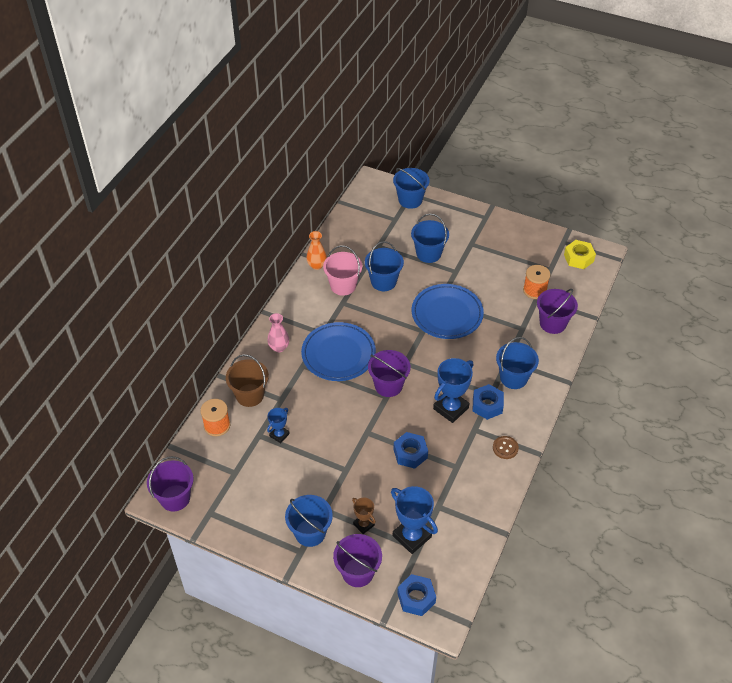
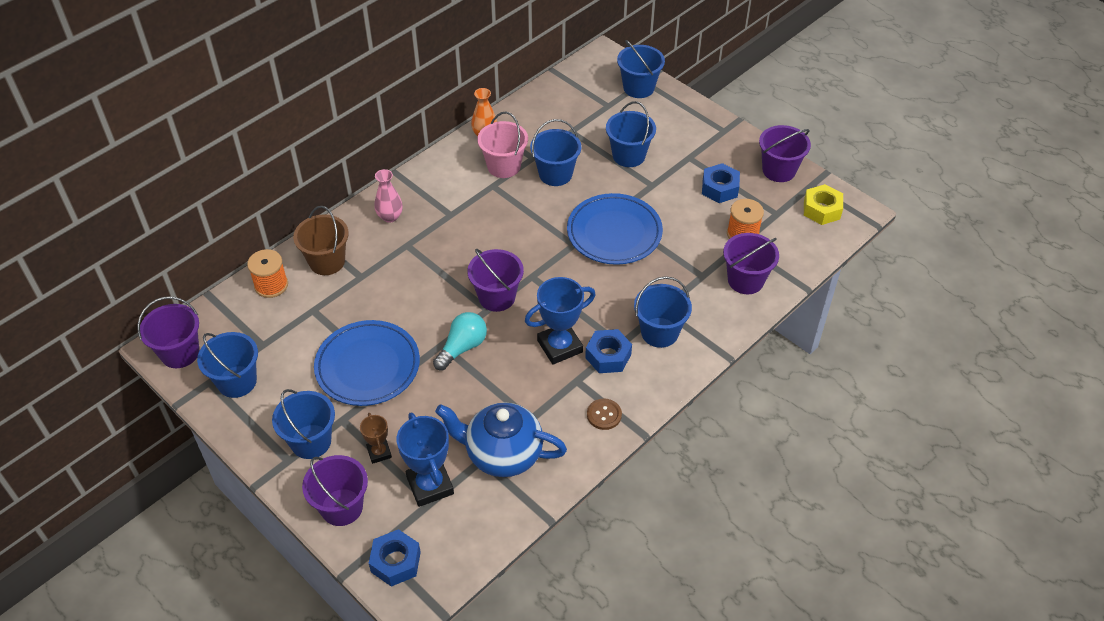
camera: 20 degrees right, 0 degrees up
(231, 506) = (237, 381): none -> blue bucket
(279, 435) = (336, 317): blue trophy -> none
(338, 354) = (456, 244): blue plate -> blue plate (368, 366)
(383, 430) = (462, 347): none -> turquoise light bulb
(410, 453) = (481, 385): blue nut -> blue nut (719, 188)
(450, 498) = (502, 454): none -> blue teapot
(537, 237) = (779, 170): none -> purple bucket

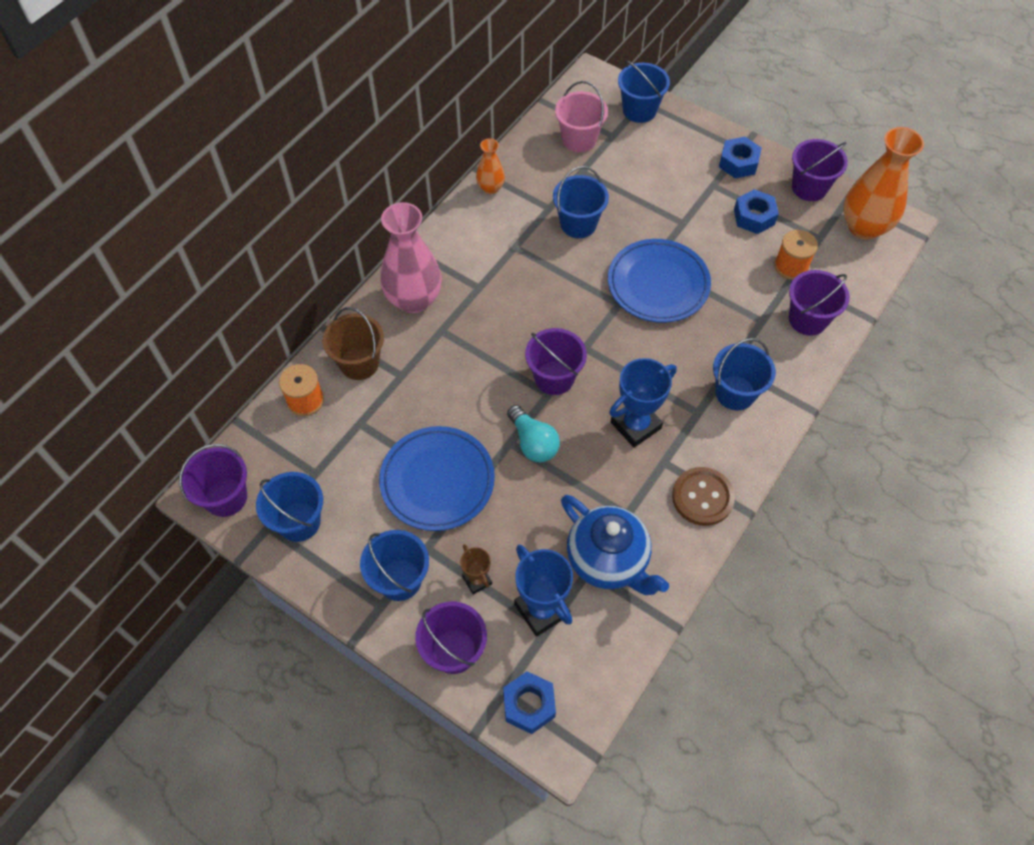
camera: 10 degrees left, 10 degrees up
(390, 217) = (414, 299): pink vase -> pink vase, size x1.95
(462, 347) = (533, 442): turquoise light bulb -> turquoise light bulb turned 120 degrees clockwise
(502, 454) = (608, 560): blue teapot -> blue teapot turned 135 degrees counterclockwise
(504, 166) = (521, 222): pink bucket -> pink bucket (579, 139)
(604, 415) = (702, 497): brown button -> brown button, size x1.65
(608, 356) = (689, 428): blue nut -> blue nut (738, 163)
(629, 155) = (650, 191): blue bucket -> none
(821, 210) = (864, 227): yellow nut -> orange vase

